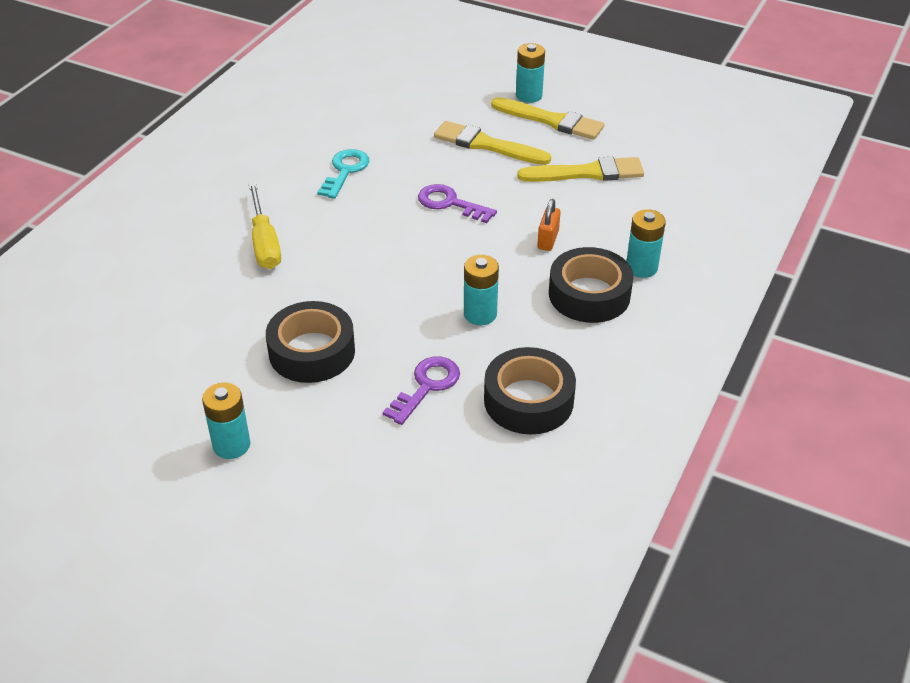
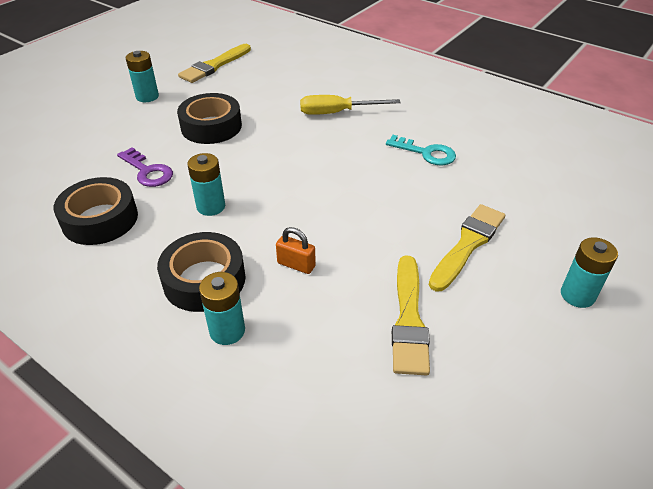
camera: 100 degrees right, 0 degrees up
(450, 203) = (368, 207): purple key -> none
(551, 121) = (521, 306): yellow brush -> yellow brush (214, 66)

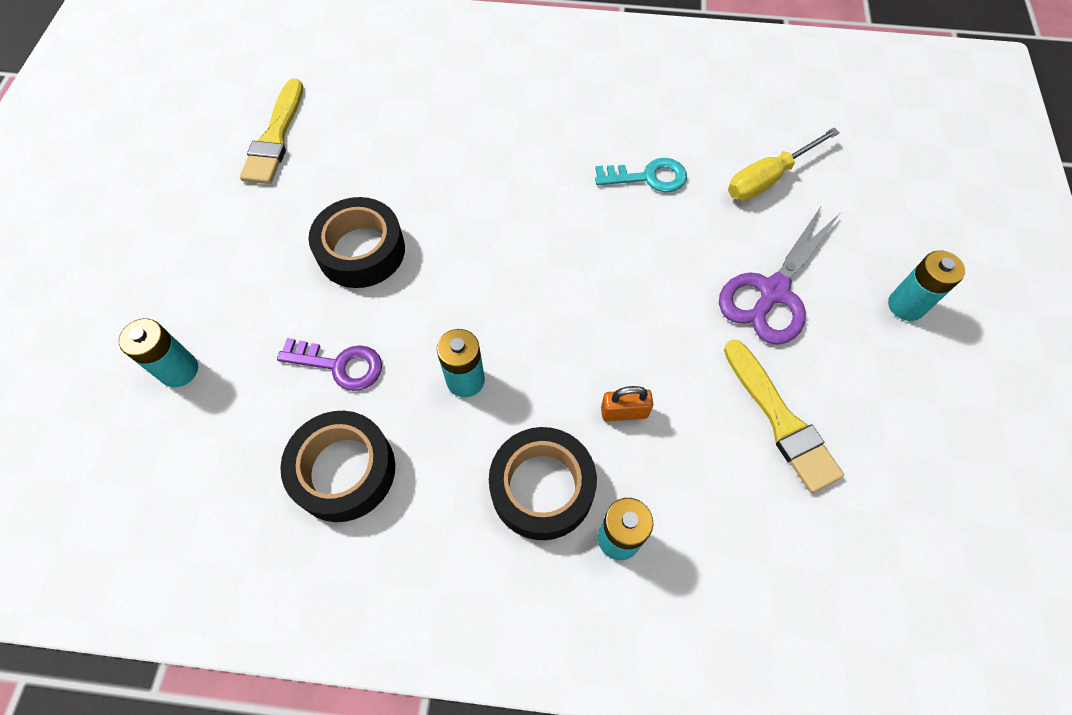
camera: 30 degrees left, 20 degrees up
(147, 97) = (226, 236): turquoise battery -> turquoise battery (179, 370)
(337, 113) = (502, 156): yellow screwdriver -> yellow screwdriver (768, 178)
(468, 244) = (773, 291): yellow brush -> purple scissors

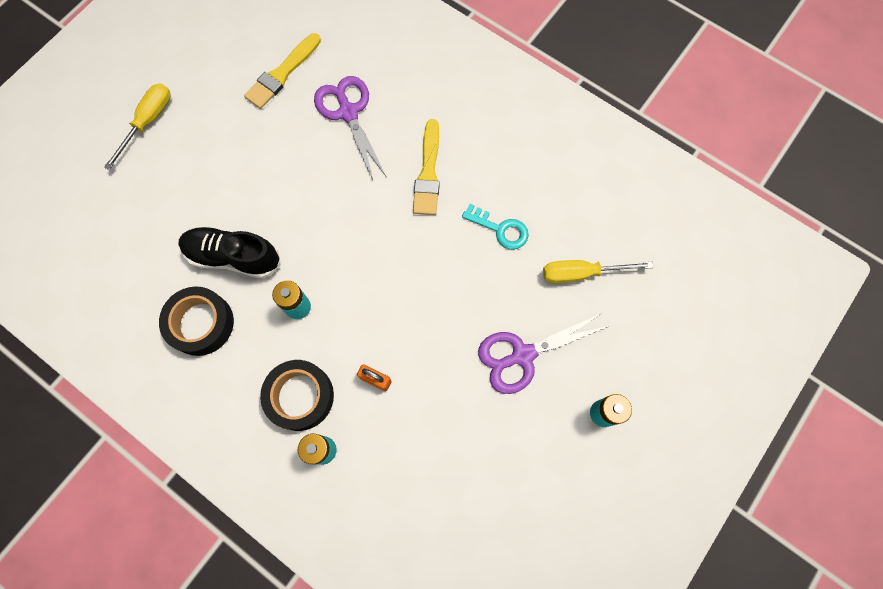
camera: 30 degrees right, 10 degrees up
(120, 264) = (148, 122): none -> yellow screwdriver
(179, 370) = (147, 211): turquoise battery -> none
(339, 365) = (233, 257): purple key -> black shoe
(361, 251) = (288, 186): black tape -> none
(386, 142) = (348, 113): none -> purple scissors
(780, 420) = (464, 438): yellow brush -> yellow brush (428, 173)

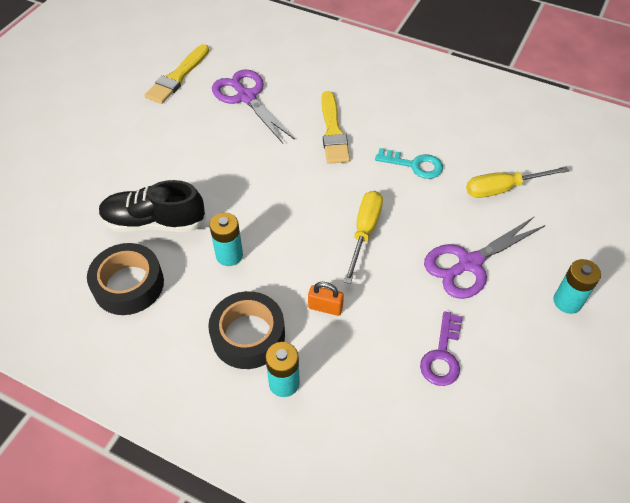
camera: 10 degrees left, 20 degrees down
(148, 122) = (52, 127): yellow screwdriver -> yellow screwdriver (364, 232)
(470, 448) = (442, 355): none -> purple key

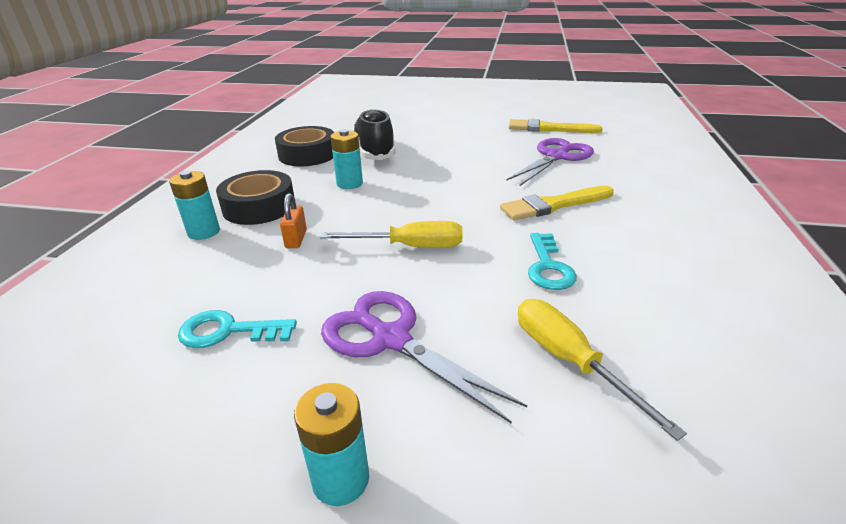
camera: 75 degrees right, 20 degrees down
(442, 355) = (228, 331): purple key -> turquoise key

